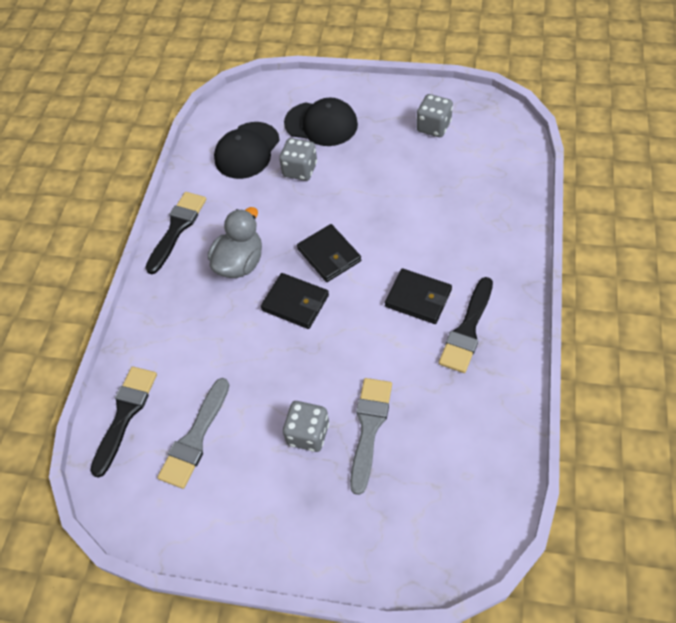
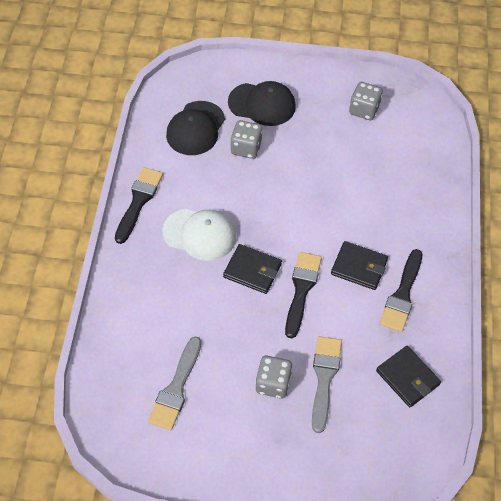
camera: 10 degrees left, 0 degrees up
(125, 414) = (112, 368): black brush -> black brush (301, 290)
(240, 263) = (199, 234): grey duck -> white cap
(329, 255) = (279, 228): black wallet -> black wallet (407, 378)

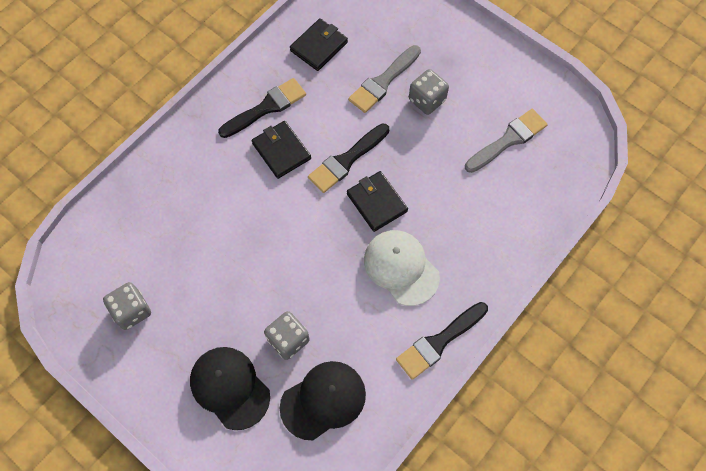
camera: 145 degrees left, 10 degrees up
(407, 378) = (319, 46): black wallet -> black wallet turned 45 degrees clockwise

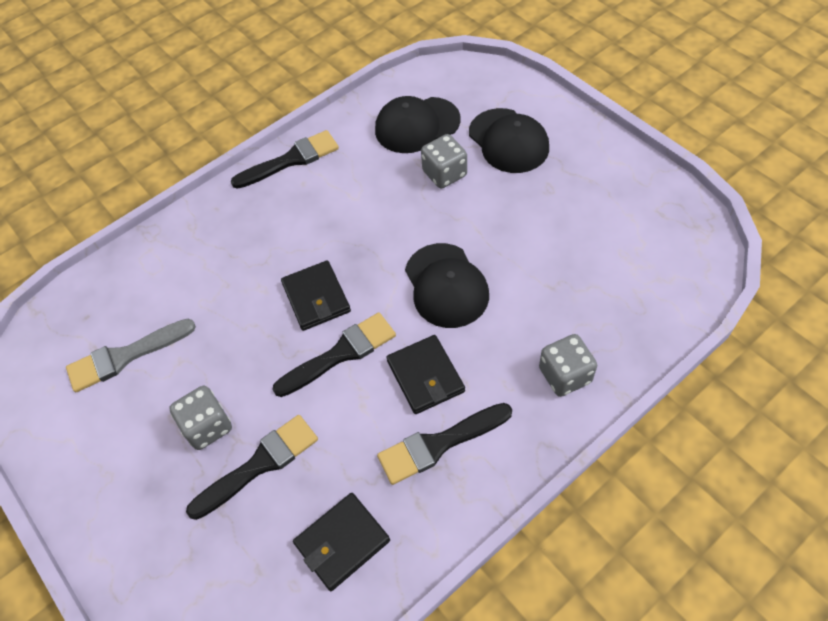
camera: 165 degrees left, 10 degrees down
(132, 311) = (617, 213): grey dice -> grey dice (565, 375)
(274, 224) = (446, 285): none -> black cap
(383, 82) = (260, 464): grey brush -> black brush
(401, 268) = (308, 227): white cap -> none

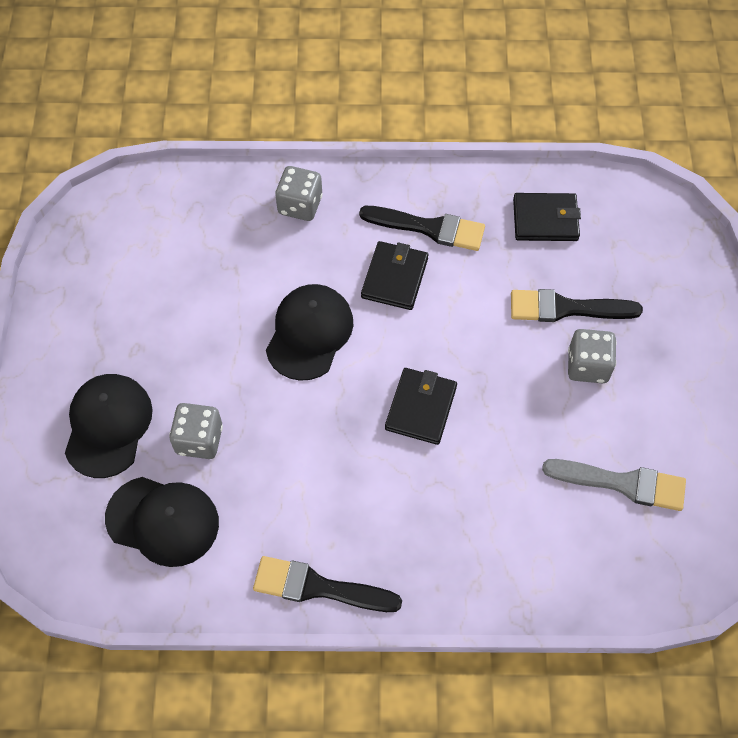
camera: 145 degrees left, 5 degrees up
(341, 353) = (441, 343): black brush -> none

